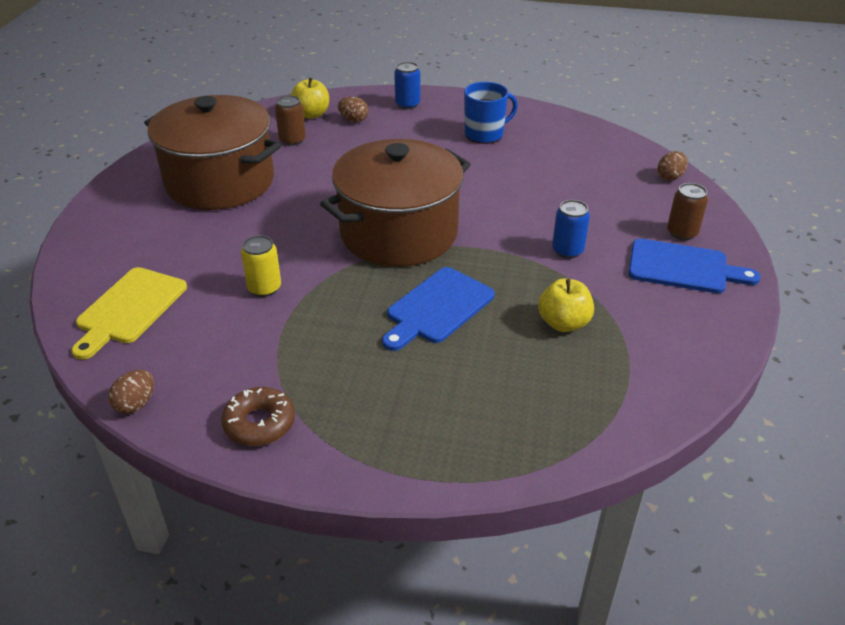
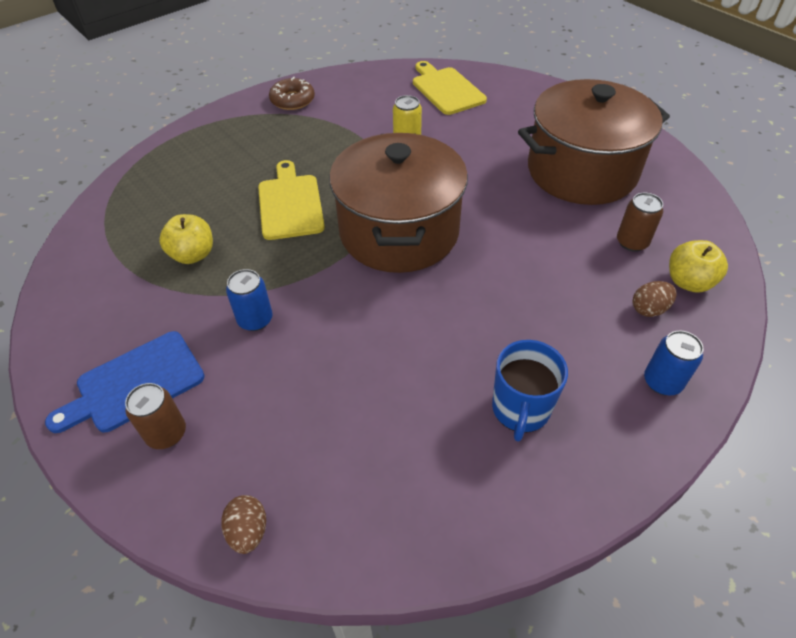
camera: 130 degrees right, 10 degrees up
(136, 404) = (358, 72): brown egg -> none
(437, 308) = (290, 204): blue cutting board -> yellow cutting board

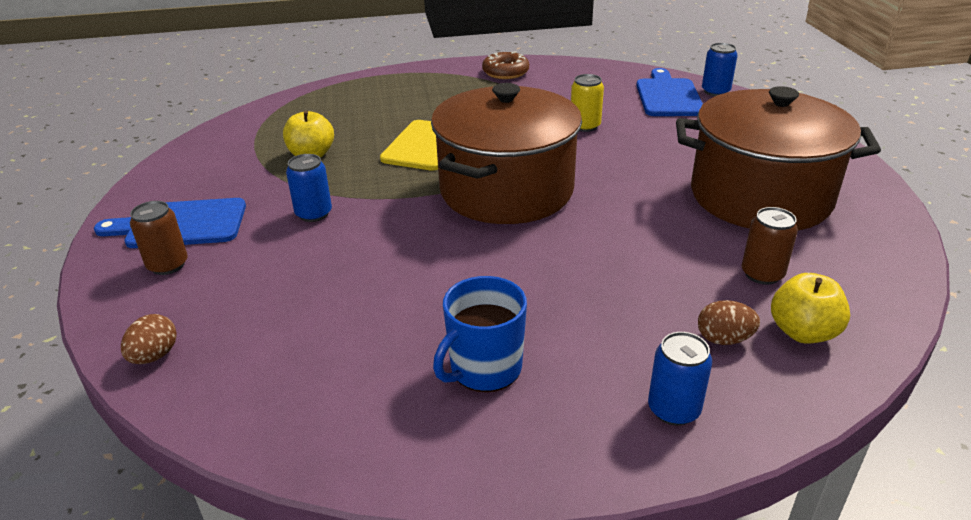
camera: 30 degrees right, 15 degrees down
(446, 89) = (668, 96): yellow cutting board -> blue cutting board
(477, 74) = (715, 91): none -> blue can

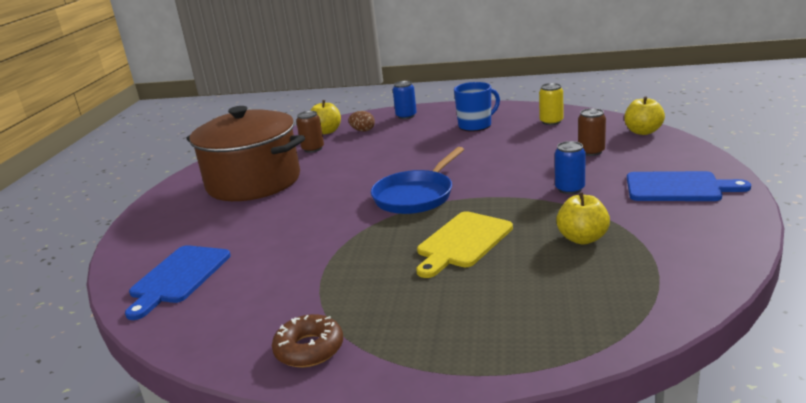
camera: 160 degrees left, 10 degrees down
(155, 356) = (643, 132): brown egg -> yellow apple
(168, 265) = (667, 165): brown can -> brown can (591, 151)
(506, 190) = (416, 196): brown pot -> blue pan
(585, 126) = (301, 247): yellow can -> yellow can (551, 122)
(715, 91) = (126, 278): blue can -> none

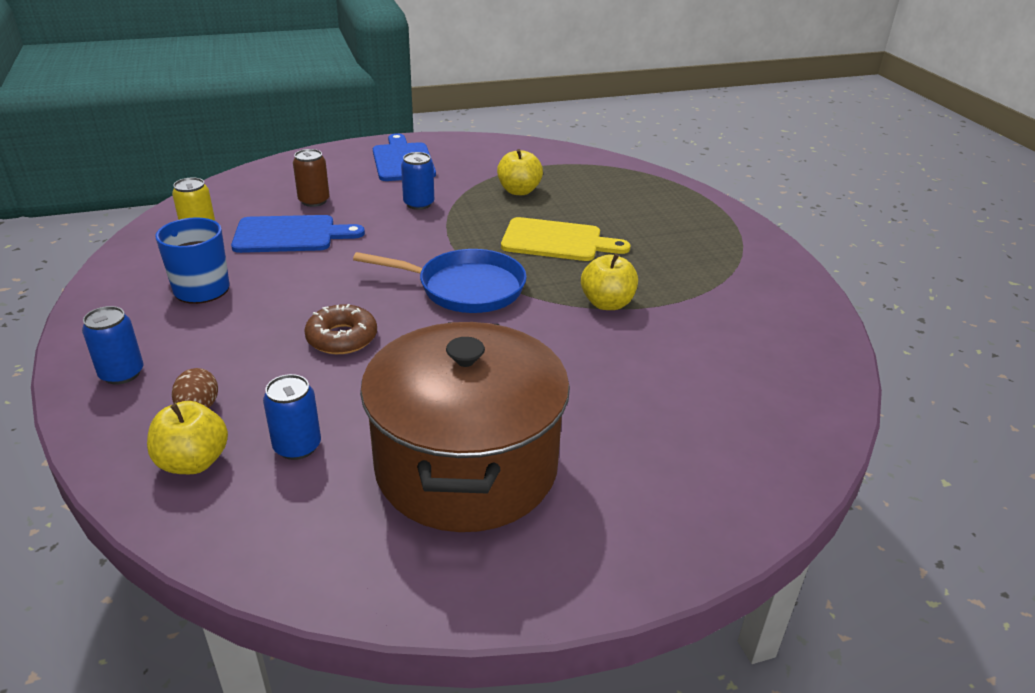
camera: 120 degrees left, 10 degrees up
(178, 277) = (758, 408): blue cutting board -> blue cutting board (290, 235)
(309, 349) = (767, 276): brown donut -> brown donut (342, 338)
(313, 149) = (297, 446): brown can -> blue can
(643, 132) = (252, 179): yellow apple -> yellow apple (607, 303)

